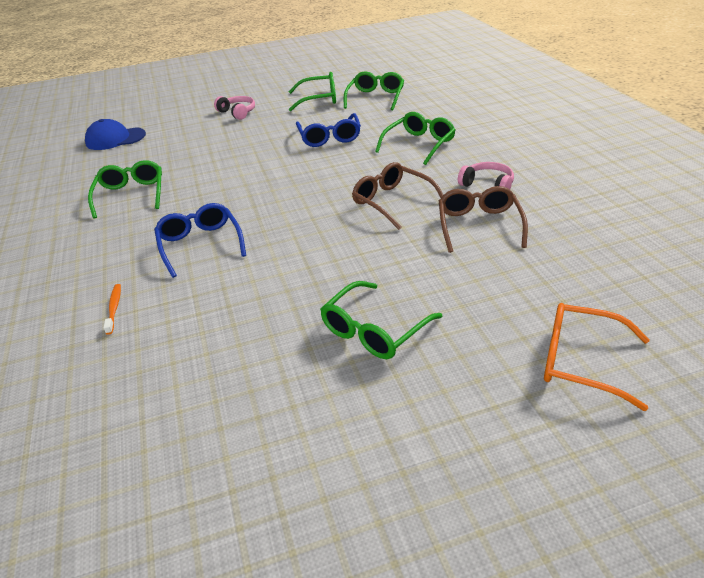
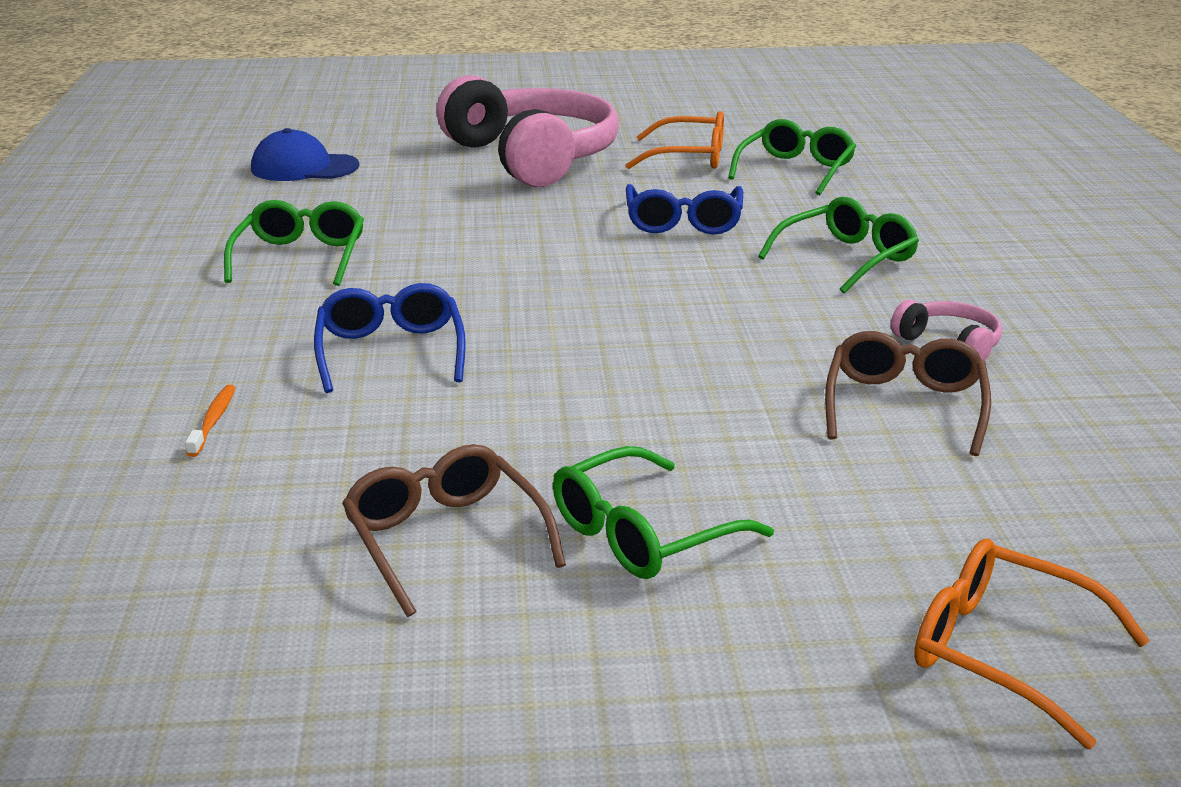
camera: 10 degrees right, 10 degrees down
(237, 113) = (531, 158): pink headphones -> pink headphones, size x2.44
(319, 99) = (689, 157): green glasses -> orange glasses
(392, 202) = (757, 342): brown glasses -> brown glasses (445, 539)

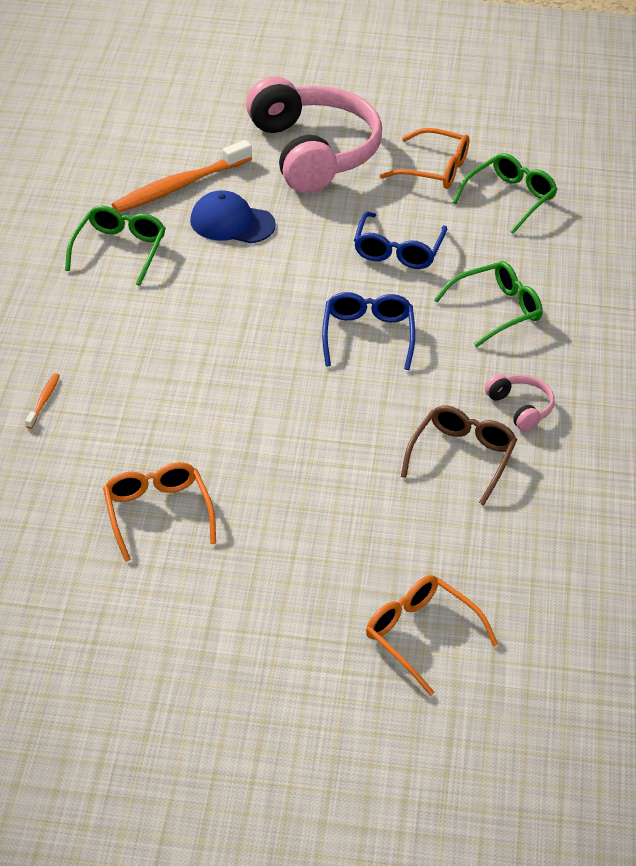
camera: 10 degrees right, 15 degrees up
(304, 167) = (139, 140): blue cap -> blue cap (232, 223)
(368, 197) = (179, 186): none -> orange toothbrush
(390, 352) = (160, 356): blue glasses -> blue glasses (368, 336)
(445, 539) = (157, 514): brown glasses -> orange glasses
(642, 534) = (265, 529): green glasses -> none

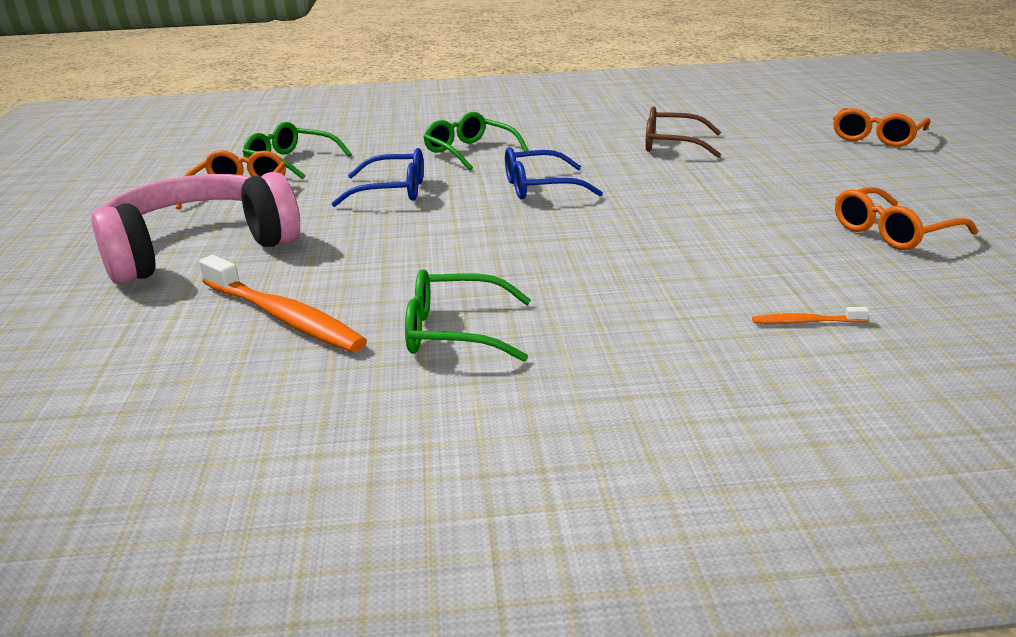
camera: 100 degrees left, 15 degrees down
(232, 223) = (365, 271): blue cap -> none
(520, 408) = (594, 135): pink headphones -> none

